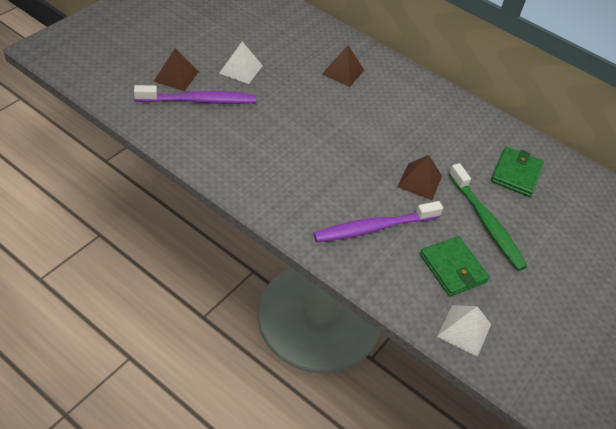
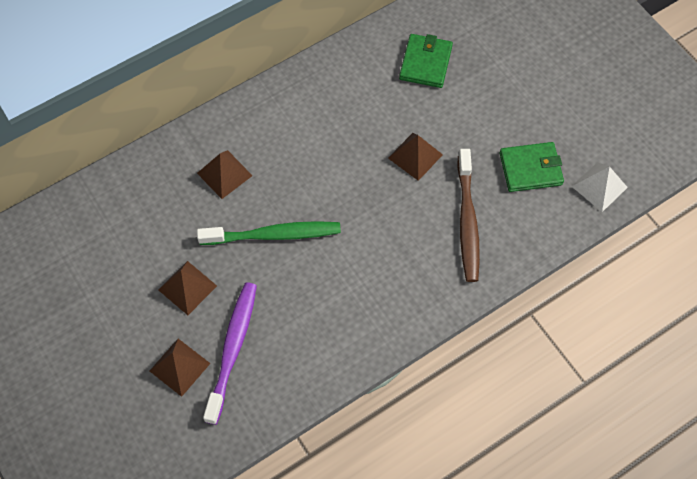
camera: 65 degrees left, 15 degrees up
(241, 69) = (187, 288): white pyramid -> brown pyramid
(374, 228) = (467, 221): purple toothbrush -> brown toothbrush
(486, 223) = (482, 117): green toothbrush -> green toothbrush (273, 235)
(516, 174) = (425, 63): green wallet -> green wallet turned 60 degrees clockwise

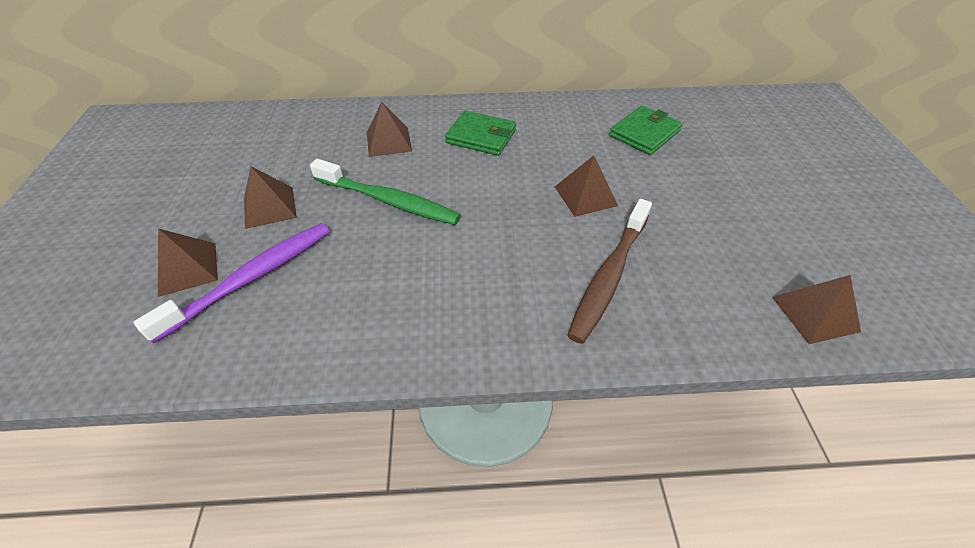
camera: 30 degrees right, 15 degrees down
(530, 169) = (721, 258): green wallet -> green wallet (481, 136)
(599, 187) = (814, 314): white pyramid -> brown pyramid

